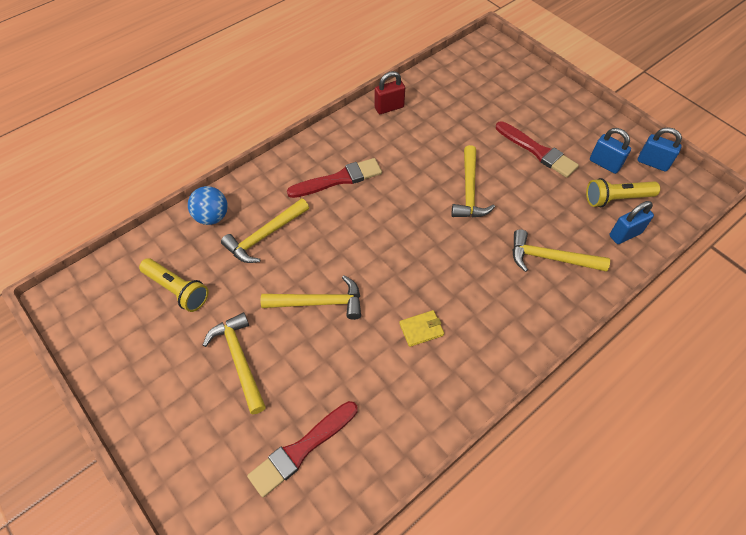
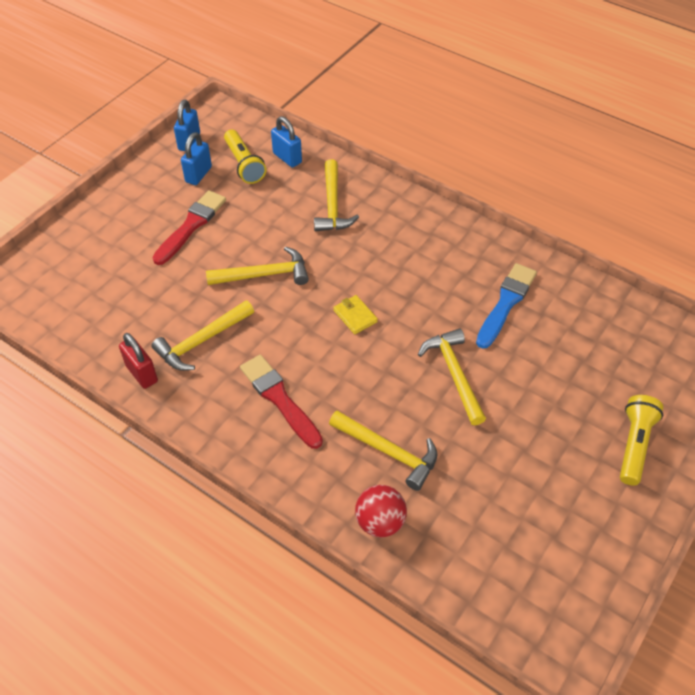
camera: 105 degrees left, 5 degrees down
(177, 289) = (495, 519): yellow flashlight -> yellow flashlight (634, 445)
(212, 217) = (380, 522): blue ball -> red ball
(239, 360) = (548, 425): yellow hammer -> yellow hammer (202, 341)
(301, 449) = (604, 348): red brush -> none
(386, 374) = (506, 303): none -> blue brush
(421, 329) = (448, 286): yellow wallet -> yellow wallet (355, 316)

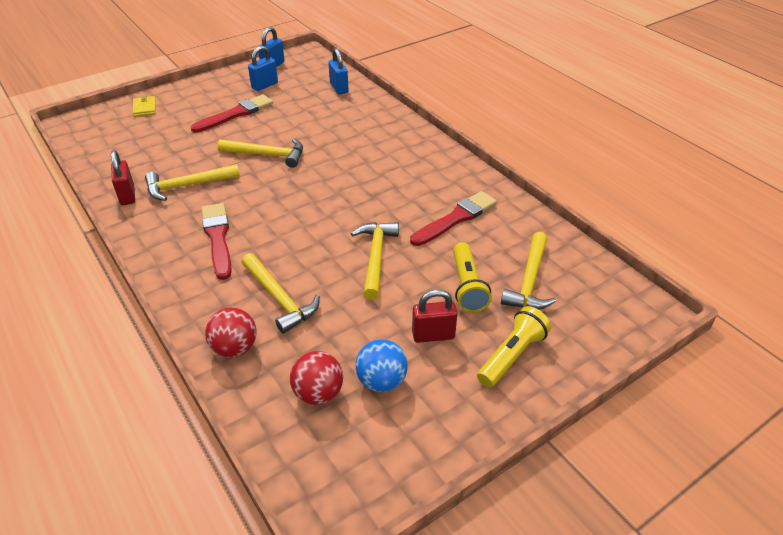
camera: 20 degrees right, 10 degrees down
(244, 164) = (303, 86): yellow flashlight -> yellow flashlight (467, 286)
(332, 205) = (353, 123): yellow hammer -> yellow hammer (529, 281)
(355, 316) = (319, 197): yellow wallet -> yellow wallet (145, 108)
(487, 542) = (318, 393): none -> red ball
(506, 303) = (456, 218): blue brush -> red brush
(536, 510) = (381, 381): none -> blue ball
(555, 446) = (433, 335): none -> red padlock

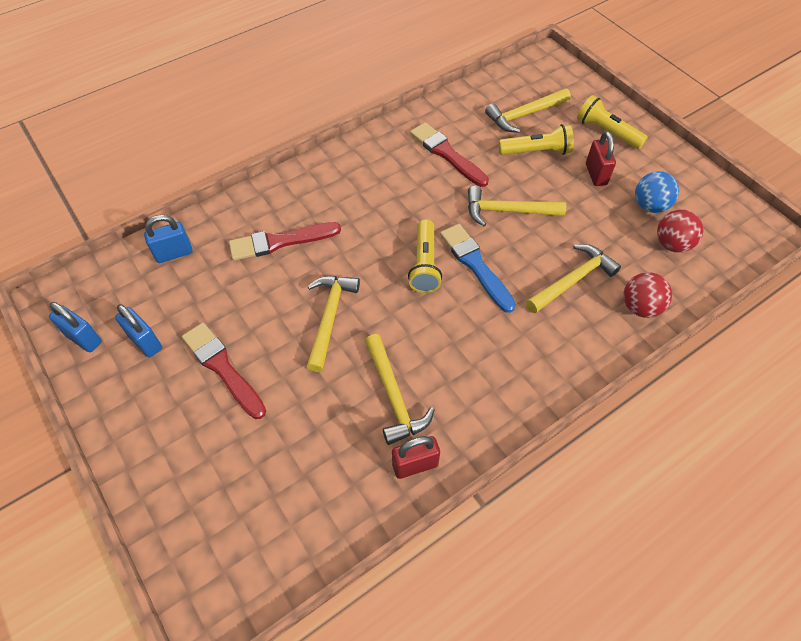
camera: 90 degrees left, 15 degrees up
(145, 108) = (182, 502): yellow wallet -> none
(218, 238) = (491, 346): red brush -> red brush (280, 242)
(308, 232) = (475, 265): none -> blue brush
(313, 202) = (424, 264): none -> yellow flashlight
(529, 281) = (524, 114): yellow hammer -> yellow hammer turned 135 degrees clockwise

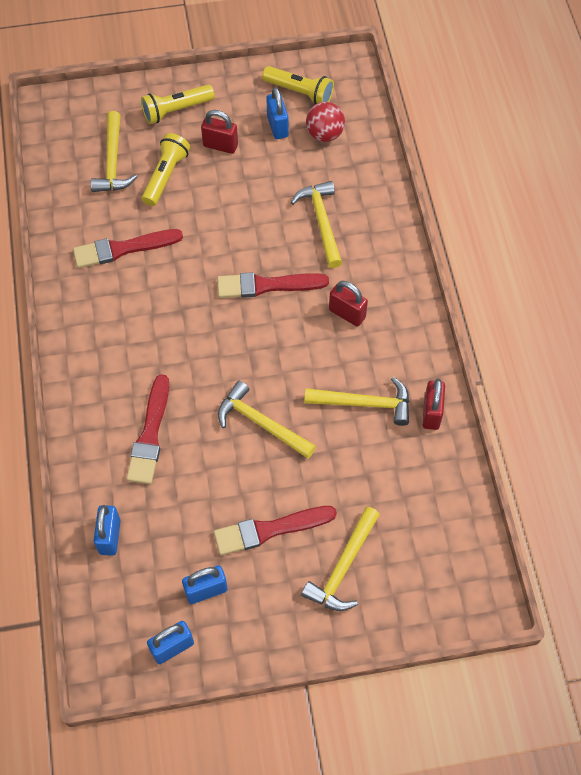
camera: 65 degrees left, 5 degrees up
(424, 264) = (244, 324): yellow flashlight -> yellow flashlight (300, 92)
(475, 265) = (267, 285): blue brush -> red brush
(485, 341) = (347, 314): none -> red padlock
(507, 211) = (222, 233): yellow hammer -> yellow hammer (343, 567)
(640, 307) = (371, 190): red ball -> none
(650, 206) = (277, 126): blue ball -> blue padlock

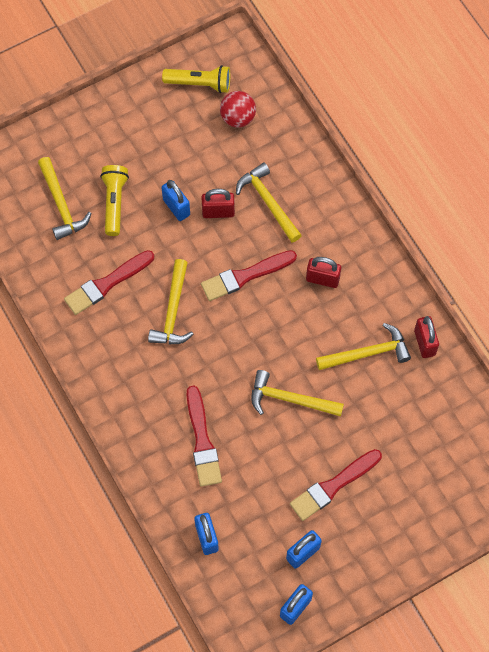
camera: 20 degrees left, 5 degrees up
(176, 110) = (96, 136): yellow flashlight -> none
(220, 145) = (150, 158): red padlock -> red padlock (218, 212)
(277, 126) = (193, 123): blue padlock -> blue padlock (176, 207)
(343, 567) = (403, 495): yellow hammer -> yellow hammer (173, 311)

